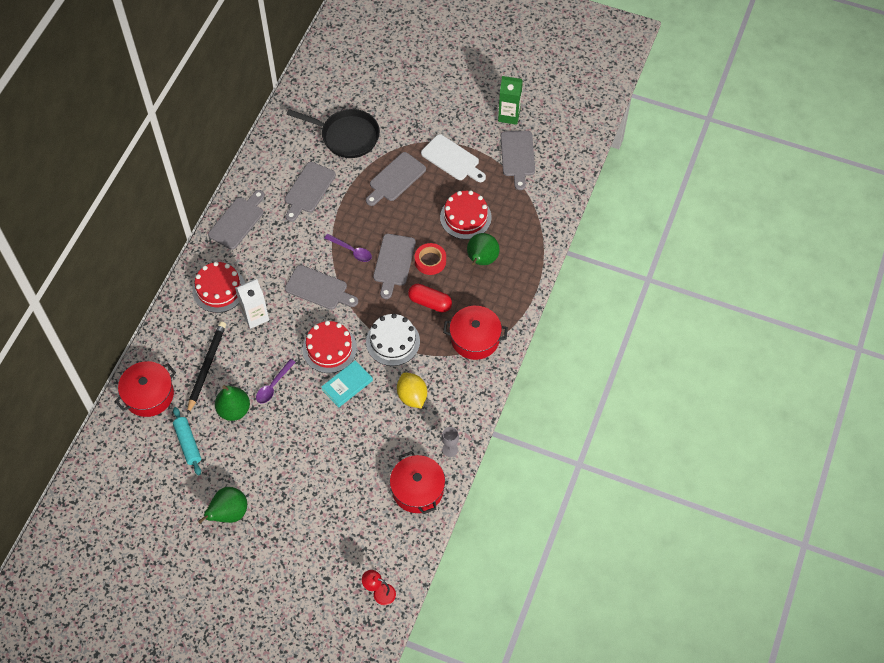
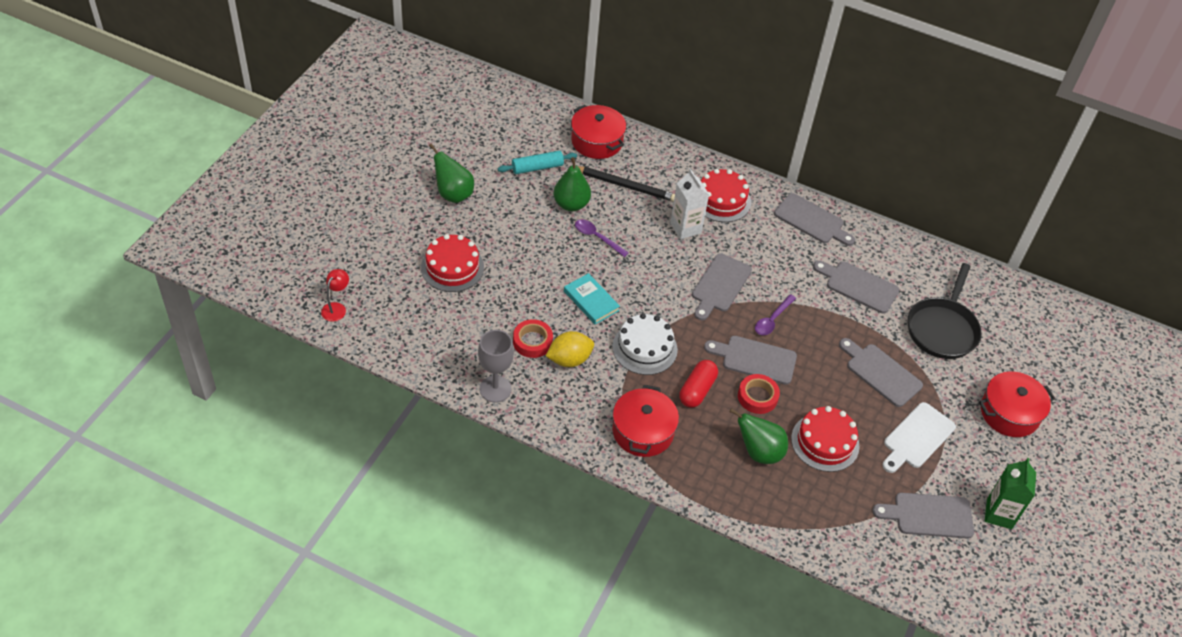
camera: 90 degrees right, 10 degrees down
(329, 348) = (639, 289): red cake -> red cake (452, 267)
(397, 426) = (532, 341): none -> red tape
(417, 489) = (450, 353): red pot -> red pot (1009, 413)
(450, 449) = (495, 389): grey goblet -> grey goblet, size x1.68

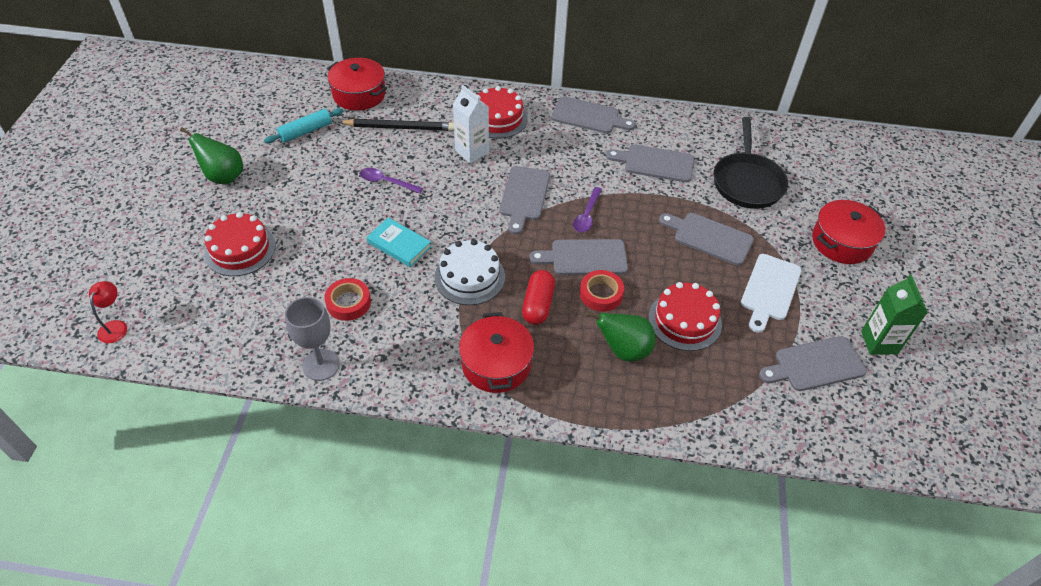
camera: 15 degrees left, 0 degrees up
(569, 359) = (394, 310): yellow lemon -> none
(571, 204) = (350, 157): green pear -> none

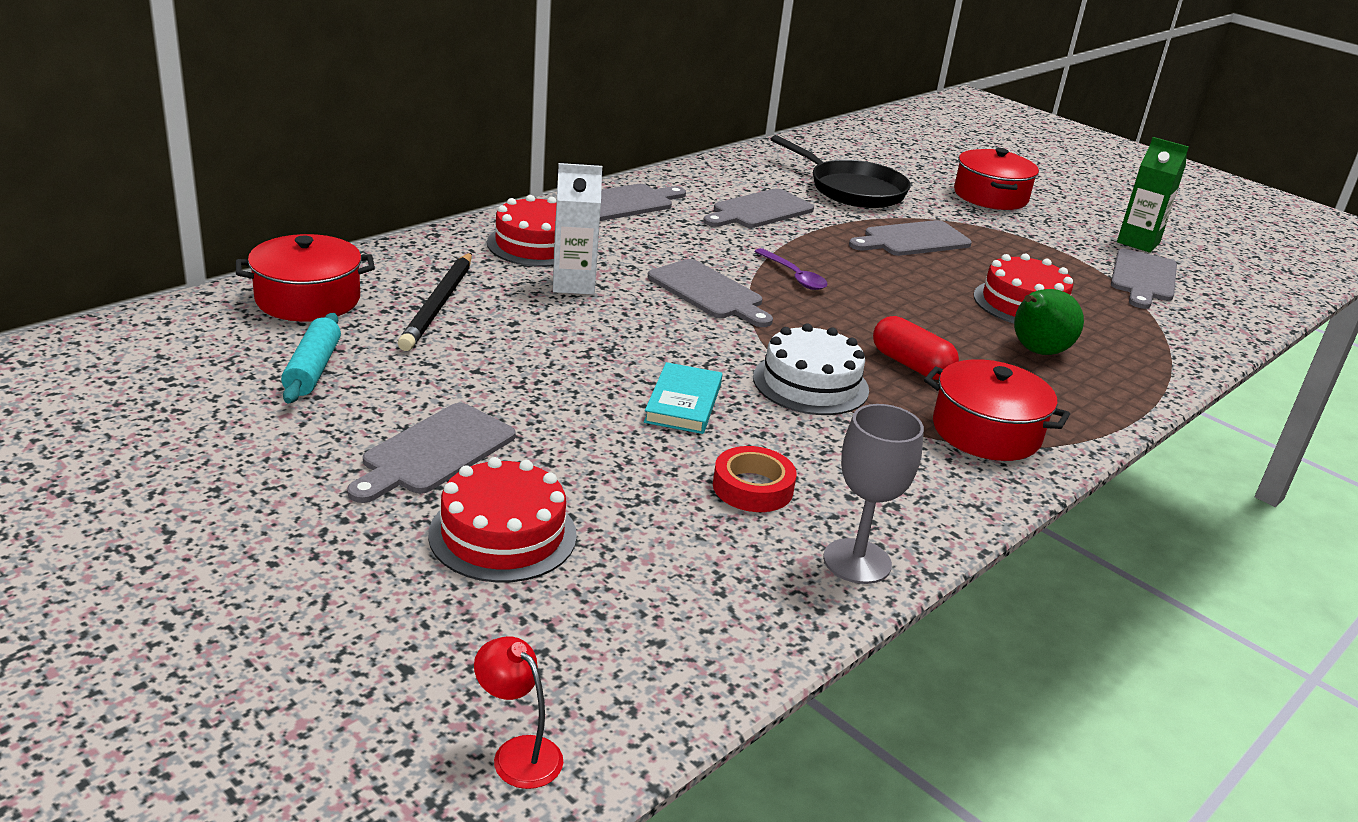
camera: 55 degrees left, 20 degrees down
(223, 177) = (291, 481): green pear -> none
(386, 182) = (539, 359): purple spoon -> none
(399, 127) = (438, 304): black pencil -> black pencil turned 150 degrees clockwise
(399, 244) = (683, 403): turquoise book -> turquoise book turned 60 degrees counterclockwise
(584, 257) = (863, 307): grey cutting board -> grey cutting board (434, 452)
(601, 294) = (934, 325): red tape -> none
(769, 290) = (1021, 250): white cutting board -> none

